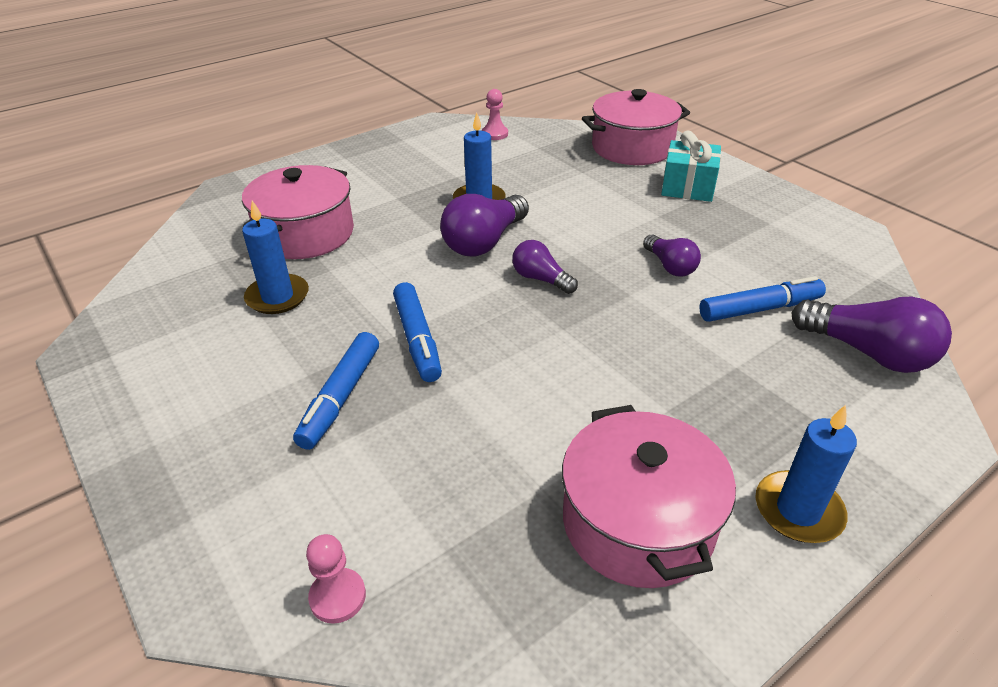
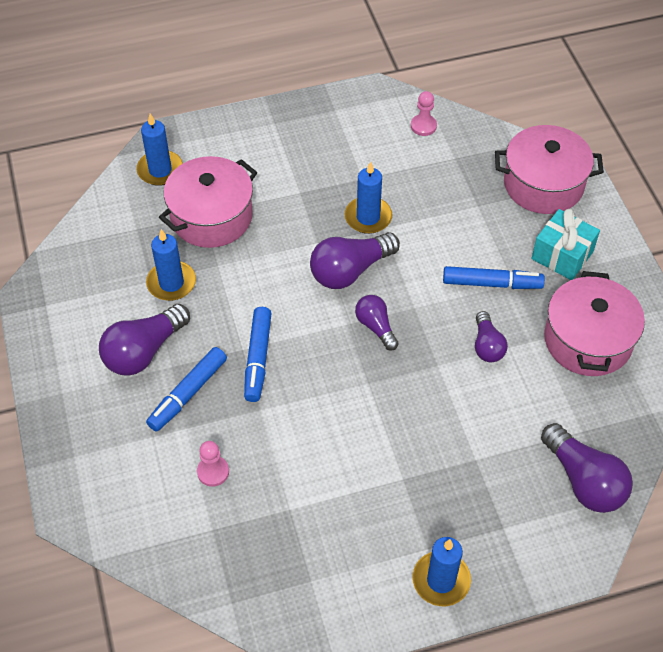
camera: 20 degrees right, 15 degrees up
(231, 211) = (160, 170): none -> blue candle
(263, 369) = (144, 351): none -> purple light bulb
(337, 597) = (143, 536): pink pawn -> pink pawn (213, 472)
(638, 522) = (335, 552): pink pot -> pink pot (587, 340)
(759, 309) = (530, 412): blue marker -> blue marker (492, 283)

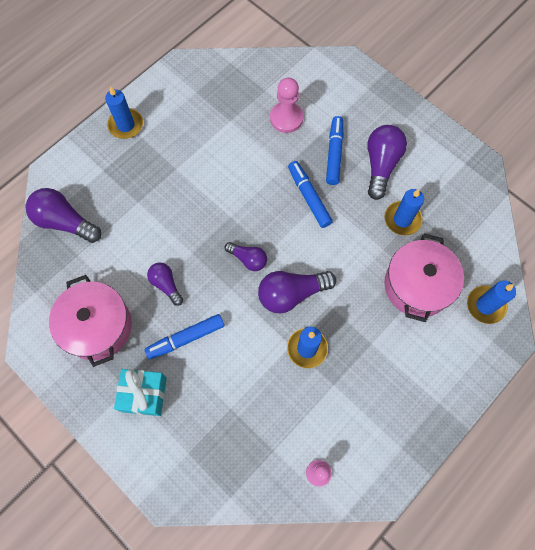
camera: 150 degrees right, 15 degrees up
(213, 472) = (286, 118): pink pawn -> pink pawn, size x1.62
(350, 271) = (291, 294): purple light bulb -> purple light bulb turned 135 degrees counterclockwise
(543, 184) = (188, 462): pink pot -> none

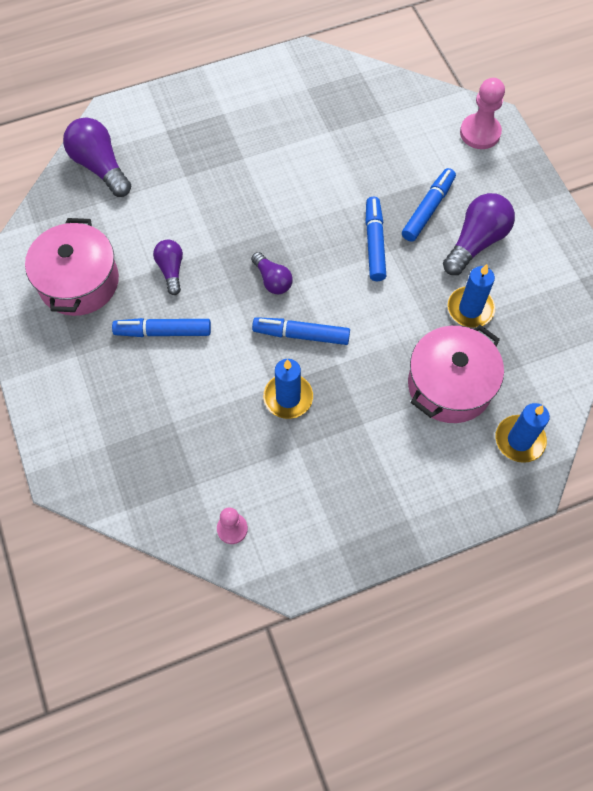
camera: 25 degrees right, 5 degrees down
(126, 125) = (213, 94): blue candle -> none
(144, 394) = (90, 368): turquoise gift -> none
(286, 118) = (393, 152): pink pawn -> pink pawn (480, 133)
(291, 294) = (301, 335): purple light bulb -> blue marker

